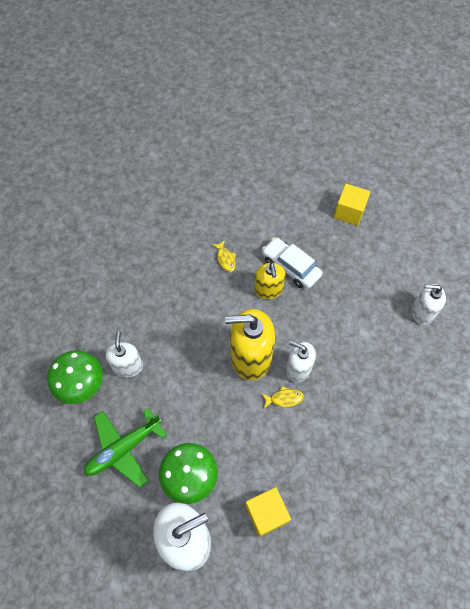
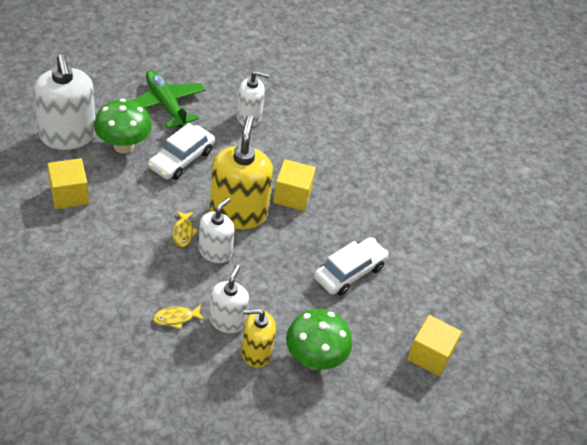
camera: 90 degrees right, 15 degrees down
(82, 385) = (236, 84): green mushroom -> green mushroom (314, 359)
(196, 417) = (181, 159): none -> white car
(220, 317) = (292, 195): none -> yellow cube
(225, 259) = (367, 212): yellow fish -> yellow fish (176, 318)
(268, 290) = (320, 244): yellow soap dispenser -> yellow soap dispenser (256, 352)
(422, 312) = (264, 399): white soap dispenser -> white soap dispenser (227, 321)

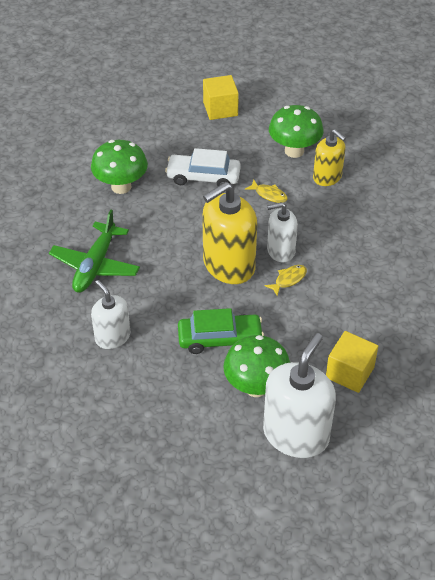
camera: 125 degrees left, 0 degrees up
(165, 105) = (170, 403): green plane -> green plane (95, 265)
(176, 318) = (359, 228): yellow fish -> yellow fish (269, 195)
(181, 159) = (220, 339): white car -> green car
(227, 321) = (325, 204): white soap dispenser -> none
(292, 195) = (170, 249): yellow cube -> none
(393, 218) = (121, 186): none -> green mushroom

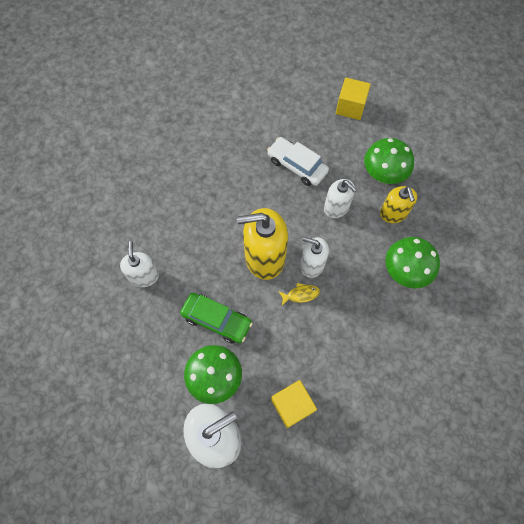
camera: 30 degrees right, 20 degrees up
(95, 265) = (170, 207): green plane -> none
(121, 186) = (231, 145): green mushroom -> green mushroom (404, 272)
(269, 195) = (336, 207): yellow fish -> white soap dispenser

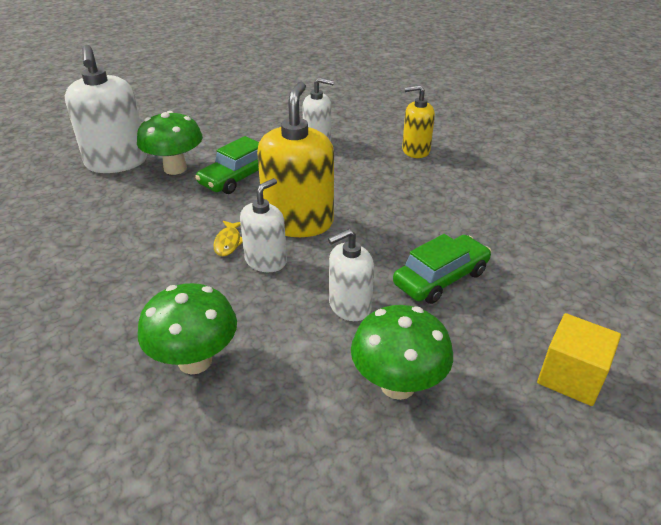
camera: 105 degrees right, 30 degrees down
(292, 405) = (101, 211): yellow cube -> none
(297, 166) = (441, 278): white car -> green car
(393, 213) = (311, 377): yellow soap dispenser -> yellow soap dispenser (415, 150)

